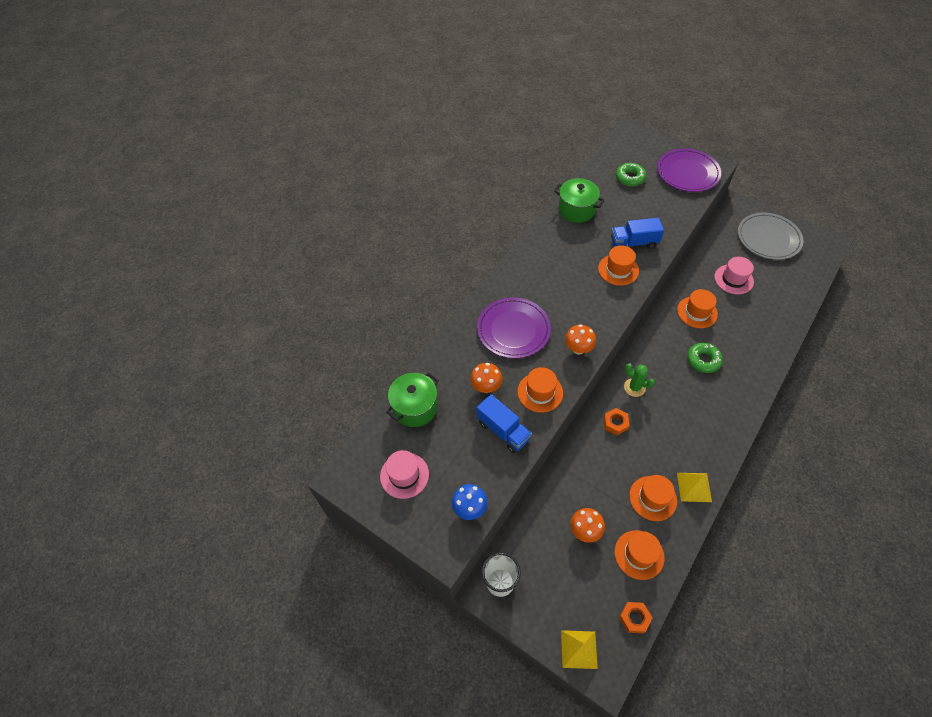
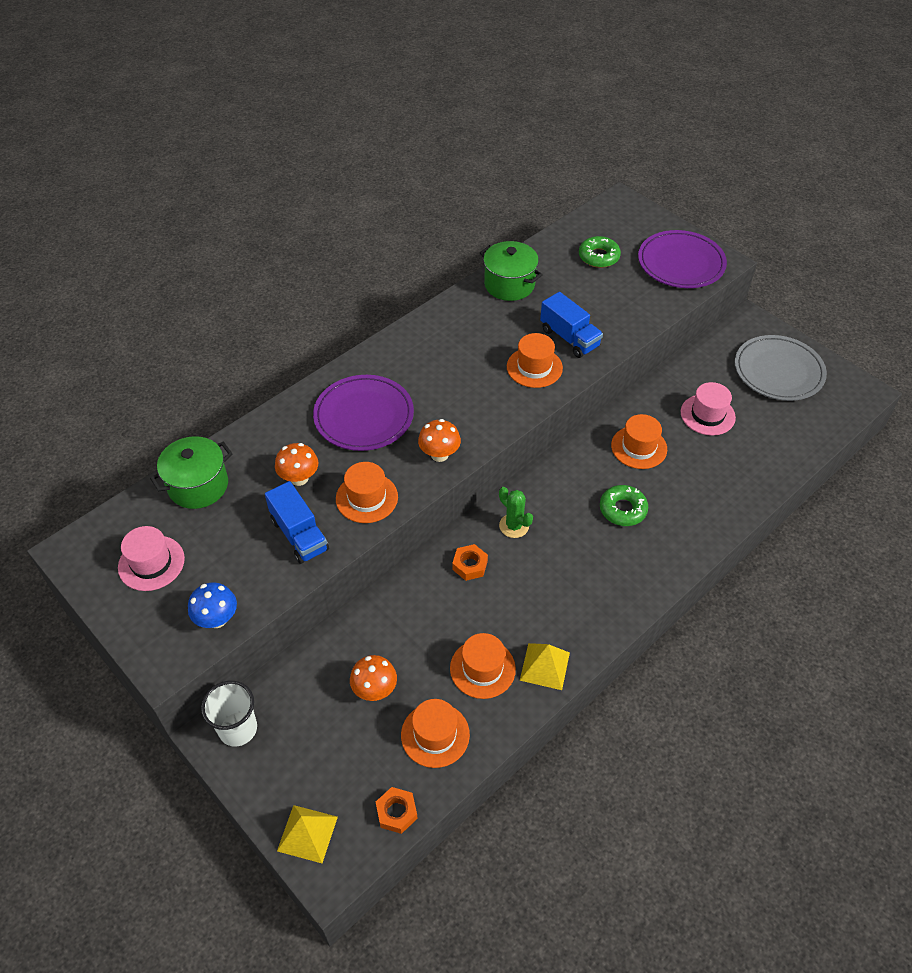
camera: 10 degrees right, 5 degrees down
(633, 243) = (569, 338): blue truck -> blue truck turned 135 degrees counterclockwise

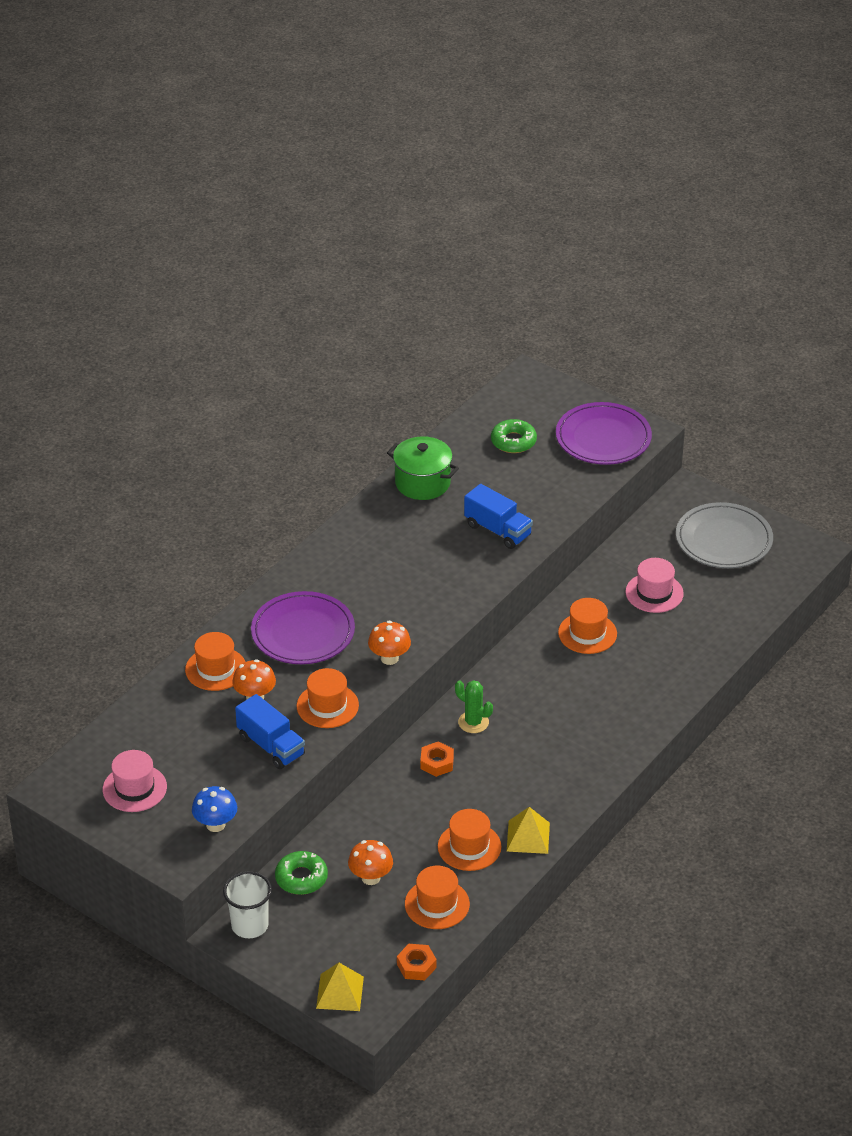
camera: 10 degrees left, 10 degrees down
(198, 485) = (155, 717): green pot -> none
(534, 367) = (467, 564): orange hat -> orange hat (216, 669)
(623, 509) = (580, 693): green donut -> green donut (301, 878)

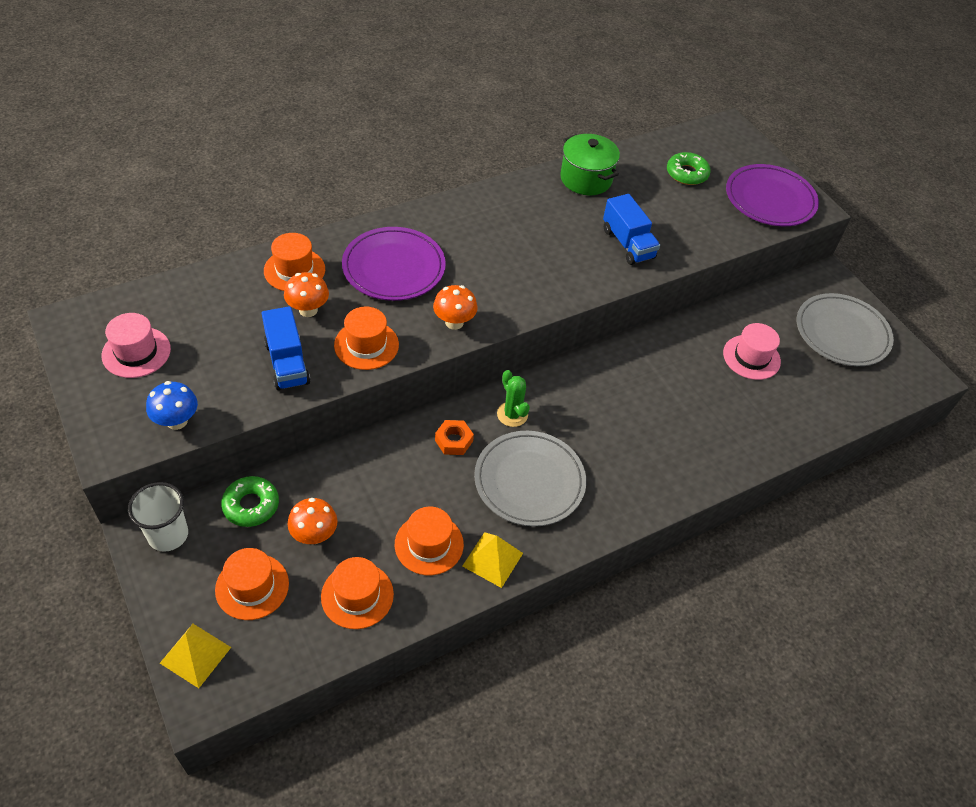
camera: 20 degrees right, 10 degrees up
(416, 966) = (290, 660): orange nut -> none
(521, 768) = (529, 481): none -> grey plate
(587, 633) = (668, 371): orange hat -> orange hat (252, 586)

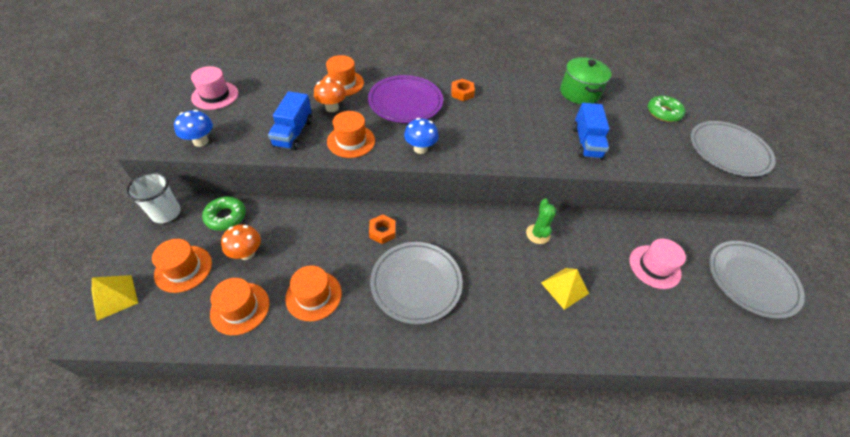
camera: 30 degrees right, 0 degrees up
(453, 229) = (462, 93): none -> orange nut
(454, 322) = (420, 148): orange mushroom -> blue mushroom
(492, 559) = (349, 329): yellow pyramid -> yellow pyramid (564, 288)
(512, 414) = (435, 231): green cactus -> green cactus (538, 234)
(770, 199) = (728, 151): purple plate -> grey plate

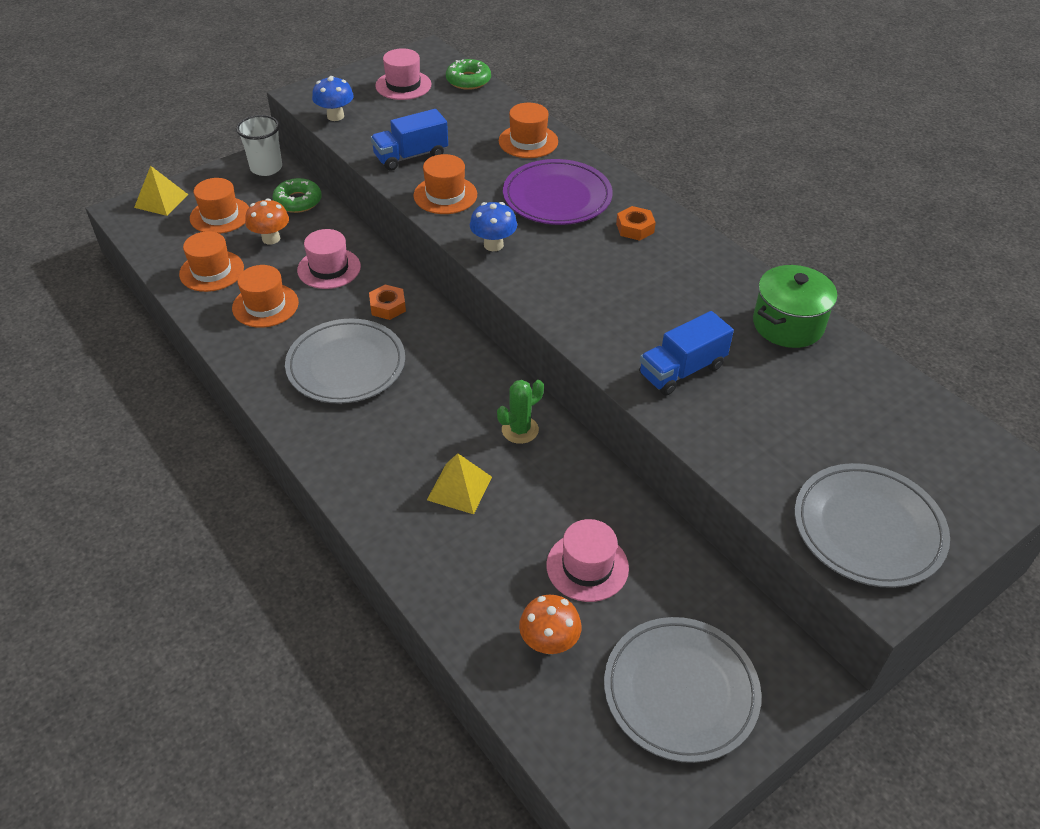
camera: 55 degrees right, 5 degrees down
(314, 239) = (329, 268): none -> pink hat
(332, 108) = (479, 157): orange mushroom -> orange mushroom (549, 642)
(663, 113) = (866, 426): green donut -> green donut (468, 80)

